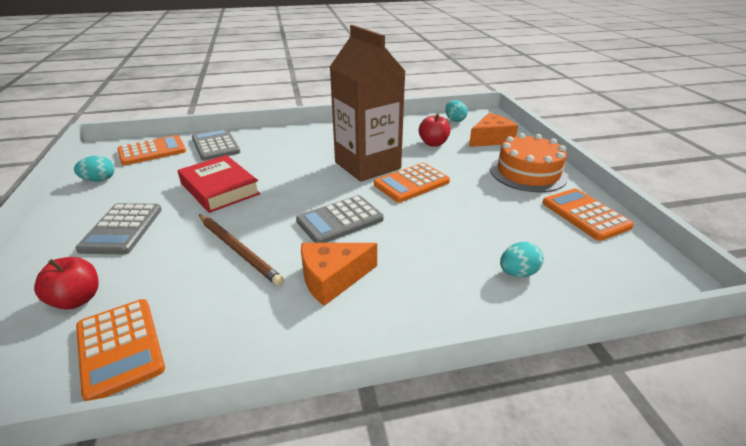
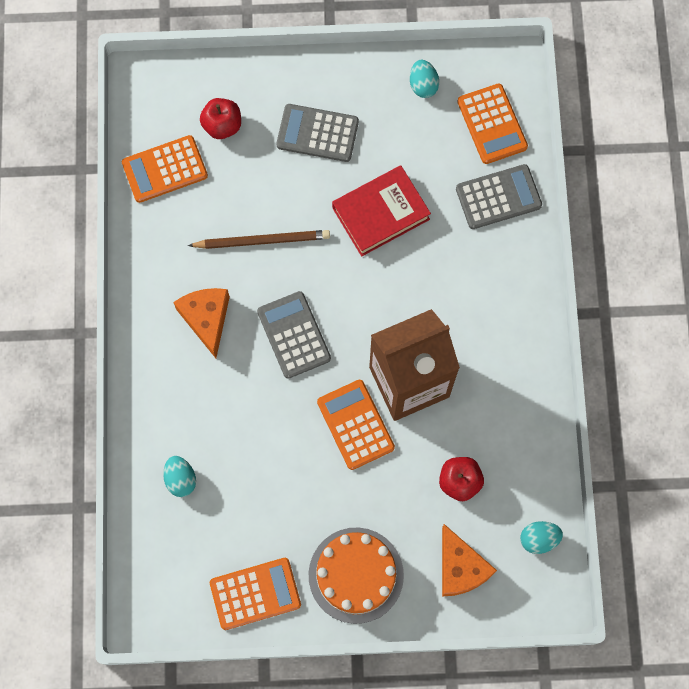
camera: 100 degrees right, 40 degrees up
(238, 250) = (262, 240): brown pencil -> brown pencil turned 150 degrees counterclockwise

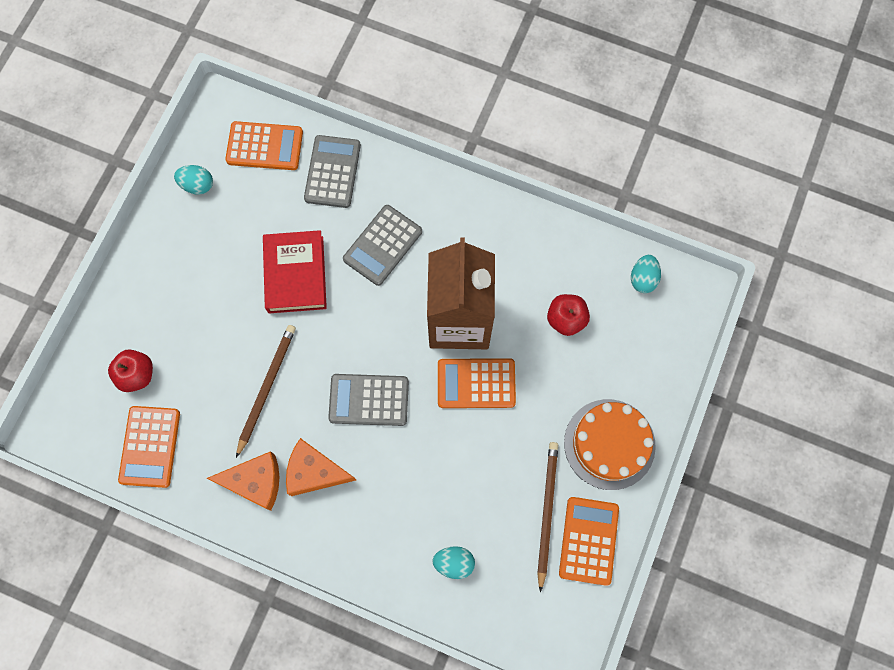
camera: 65 degrees left, 0 degrees up
(264, 543) = (546, 512): none -> brown pencil
(317, 133) = (192, 294): grey calculator -> grey calculator (382, 245)
(460, 567) = (640, 353): orange cheese -> orange cheese (255, 482)

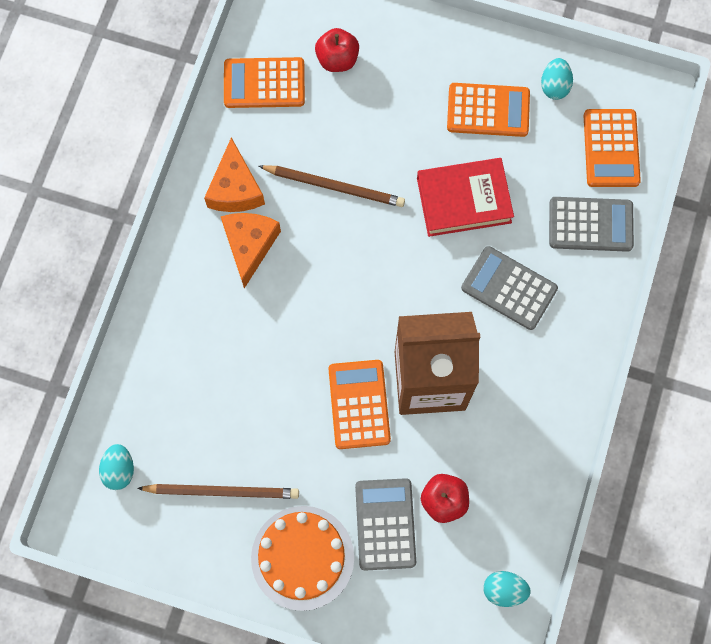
camera: 85 degrees right, 0 degrees up
(369, 400) = (330, 292): grey calculator -> grey calculator (385, 524)
(454, 562) = (164, 396): turquoise egg -> turquoise egg (119, 470)
(588, 540) = (194, 539): orange calculator -> orange calculator (488, 110)

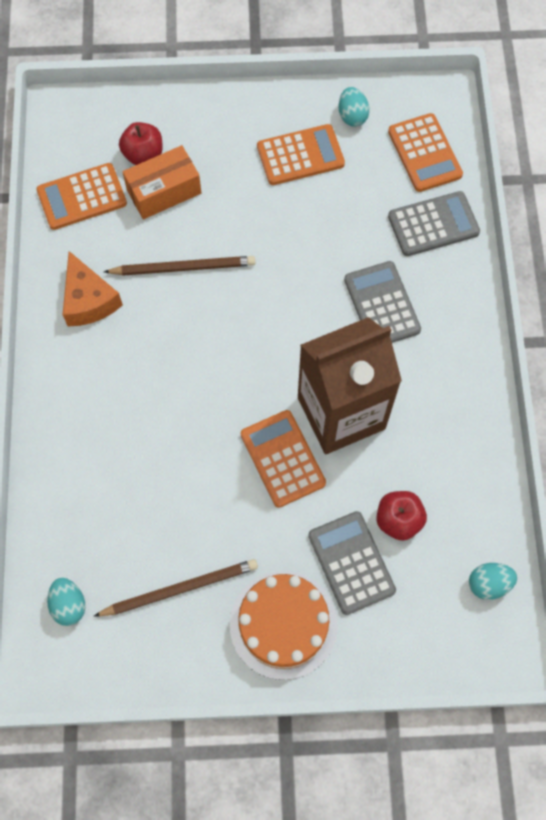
camera: 20 degrees left, 5 degrees down
(249, 245) = (121, 347): orange cheese -> none
(343, 103) = (164, 191): none -> orange box
(464, 200) = (309, 241): red book -> none
(509, 288) = (382, 305): grey calculator -> grey calculator turned 60 degrees clockwise

